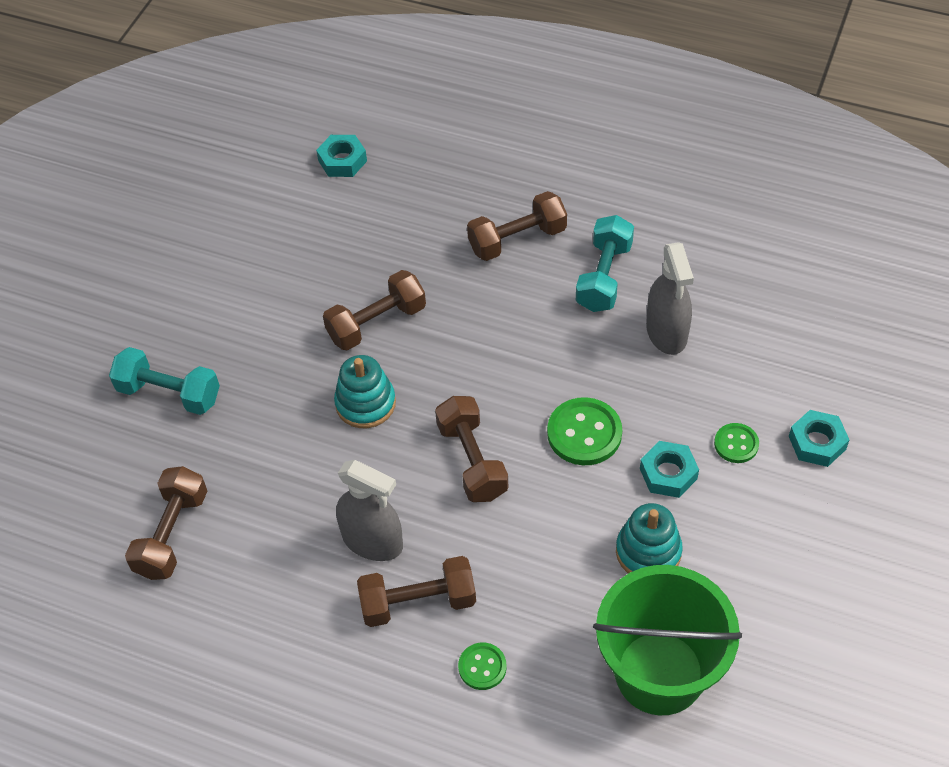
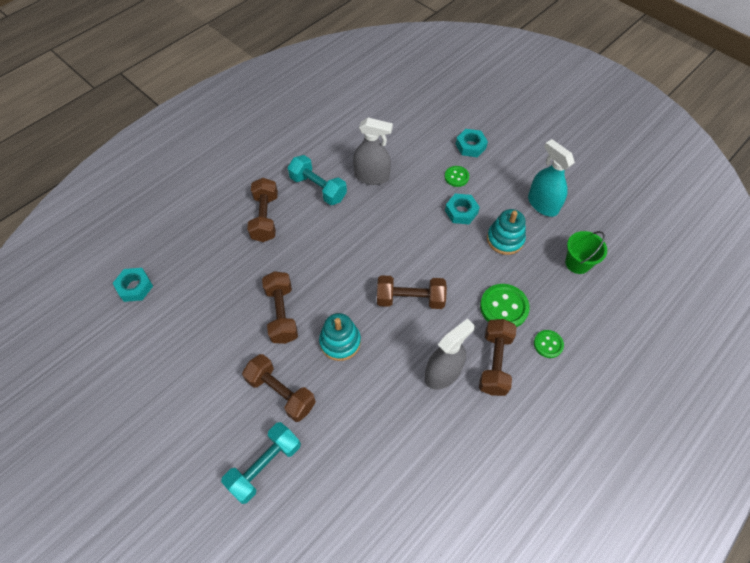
camera: 70 degrees left, 5 degrees up
(172, 534) = (384, 500): brown dumbbell -> brown dumbbell (281, 393)
(584, 433) = (418, 238): green button -> green button (504, 307)
(659, 673) = (577, 263): green bucket -> green bucket, size x0.51
(754, 587) = (542, 204): none -> turquoise spray bottle

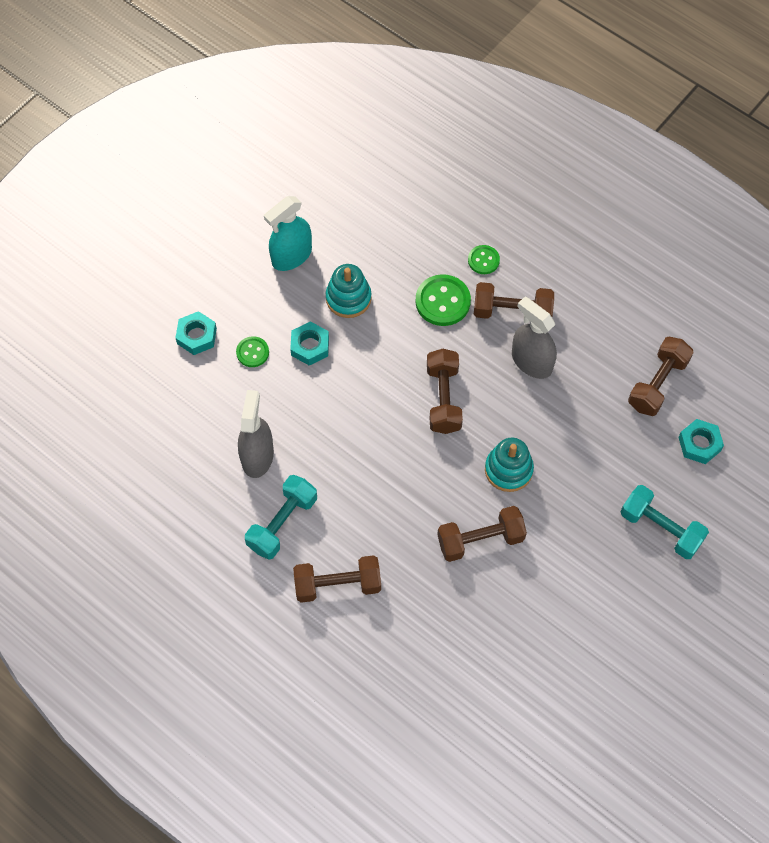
camera: 95 degrees left, 5 degrees up
(135, 287) = (463, 731): turquoise nut -> turquoise nut (699, 444)
(281, 393) = (579, 525): brown dumbbell -> brown dumbbell (657, 384)
(577, 263) = (375, 225): green bucket -> none

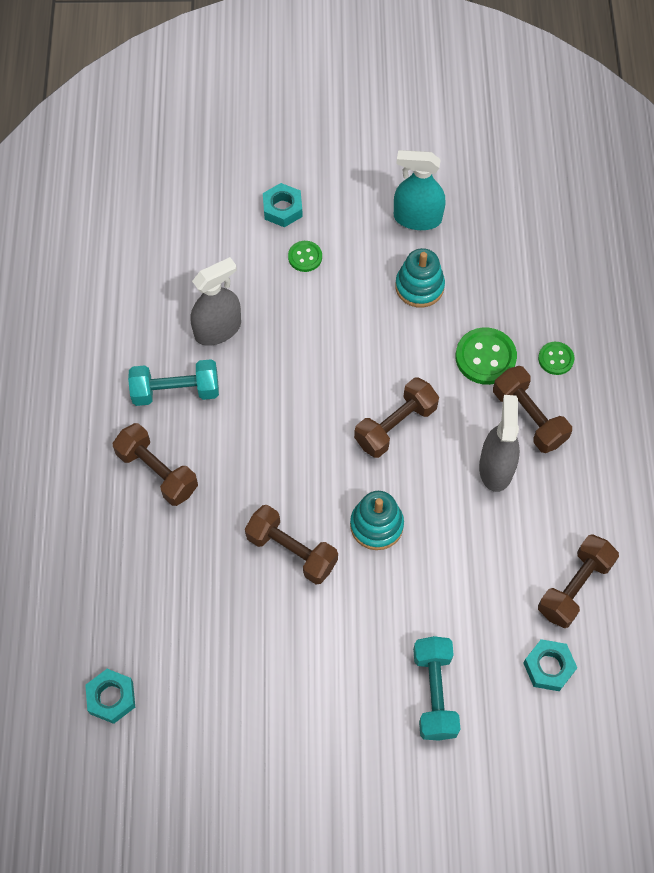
camera: 50 degrees right, 0 degrees up
(310, 346) = (349, 292): turquoise nut -> turquoise nut (111, 697)
(657, 384) = (574, 587): brown dumbbell -> brown dumbbell turned 45 degrees counterclockwise

